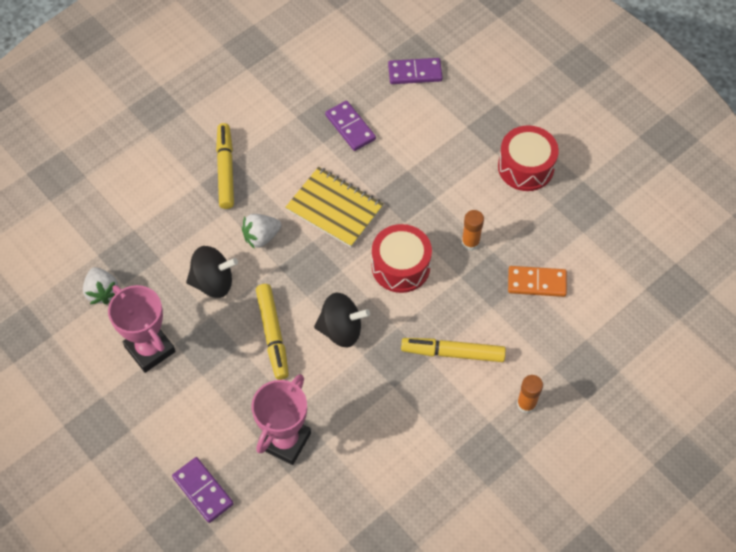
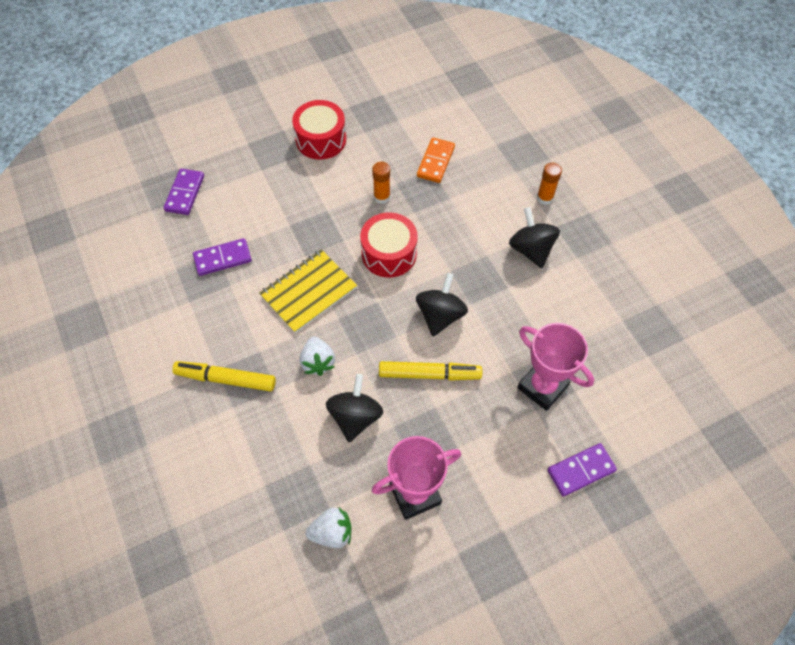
camera: 75 degrees left, 0 degrees up
(450, 401) = (531, 249): none -> black spinning top
(453, 353) = (486, 236): yellow marker -> none

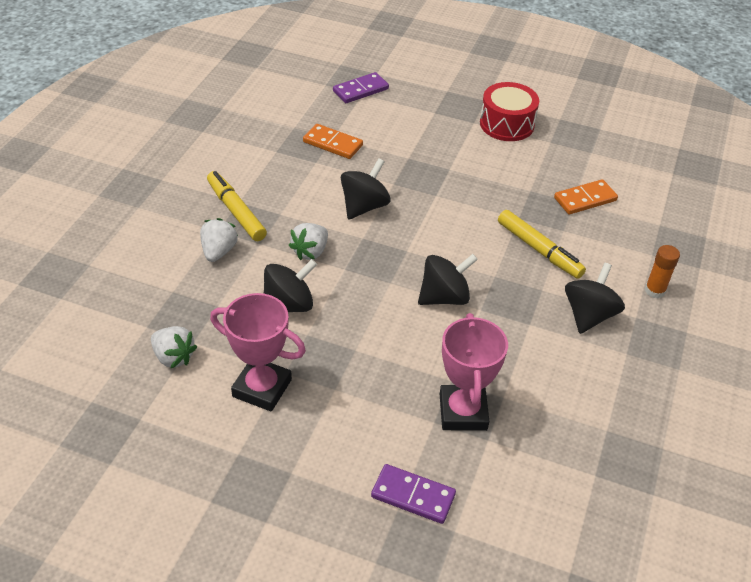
camera: 45 degrees right, 15 degrees down
(222, 259) = (332, 144): purple domino -> orange domino
(256, 423) = (219, 251): none -> white strawberry
(308, 292) = (364, 206): yellow notebook -> black spinning top
(382, 197) = (505, 190): orange glue stick -> none
(389, 254) = (459, 228): red drum -> none
(429, 374) = (381, 326): yellow marker -> yellow marker (539, 250)

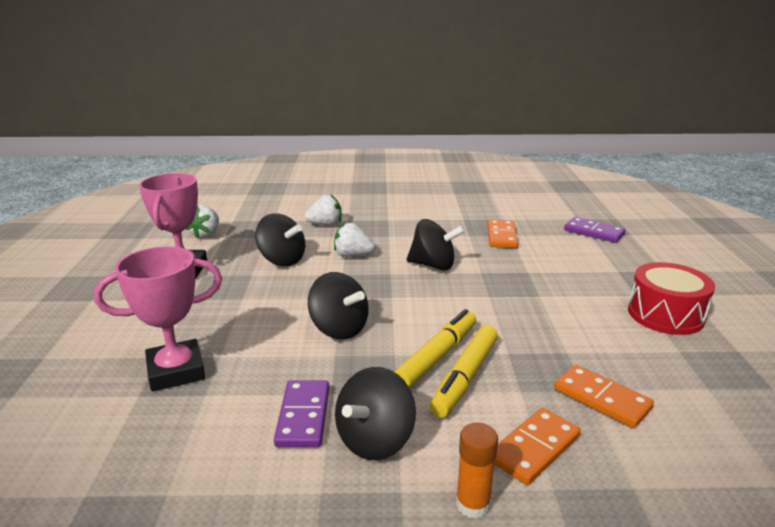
camera: 70 degrees right, 20 degrees down
(236, 211) = (375, 221): yellow marker -> yellow marker (436, 356)
(413, 495) = (61, 362): purple domino -> purple domino (303, 416)
(589, 315) = (375, 440): black spinning top -> black spinning top turned 120 degrees clockwise
(619, 248) = (534, 448): none -> orange domino

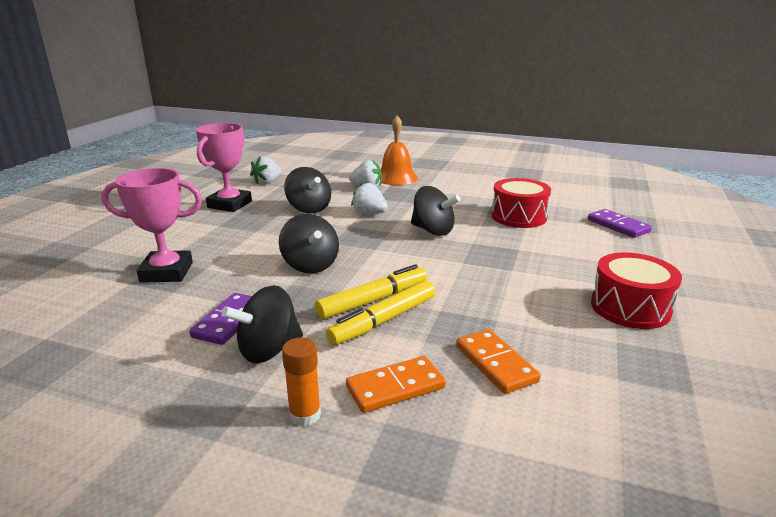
camera: 20 degrees right, 0 degrees up
(348, 209) = (396, 178): none -> orange bell
(501, 236) = (518, 217): orange domino -> red drum

